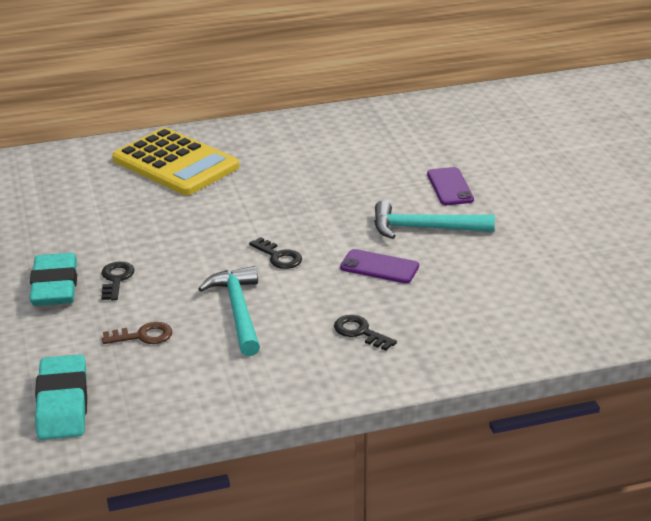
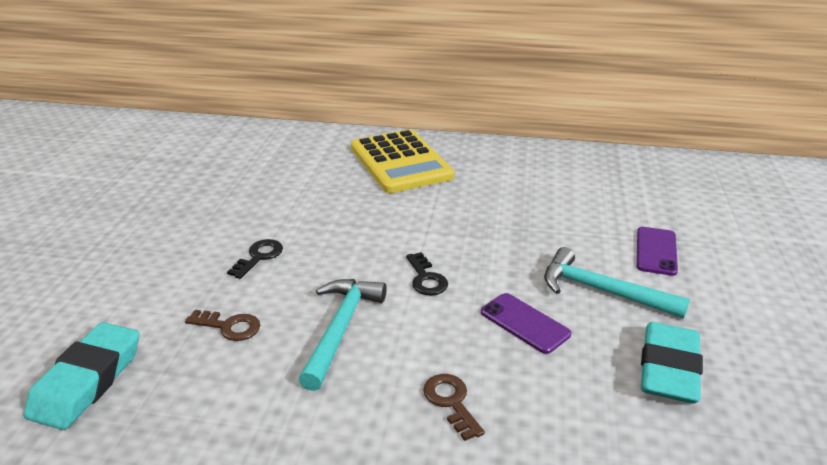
camera: 25 degrees right, 0 degrees up
(55, 286) = (203, 248): turquoise eraser -> turquoise eraser (668, 369)
(360, 332) = (451, 402): black key -> brown key

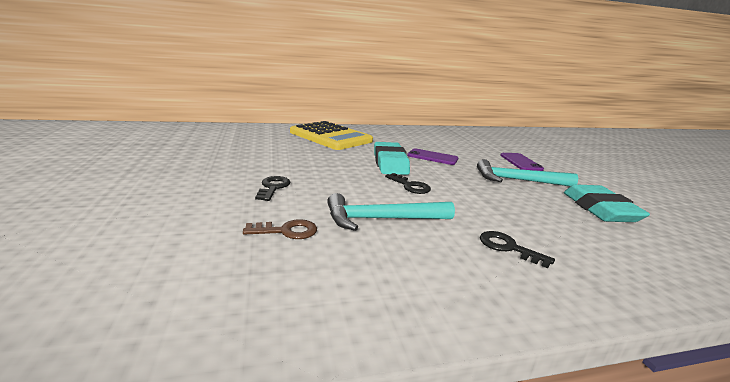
camera: 25 degrees left, 10 degrees down
(87, 381) = (164, 297): turquoise eraser -> turquoise eraser (390, 163)
(341, 328) = (382, 219): turquoise hammer -> turquoise hammer turned 90 degrees counterclockwise
(451, 402) = (508, 248): brown key -> black key
(524, 323) = (497, 200): purple phone -> purple phone (432, 157)

